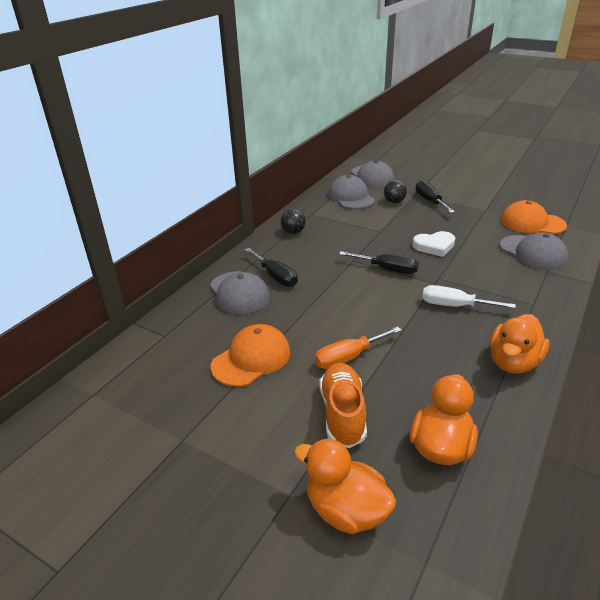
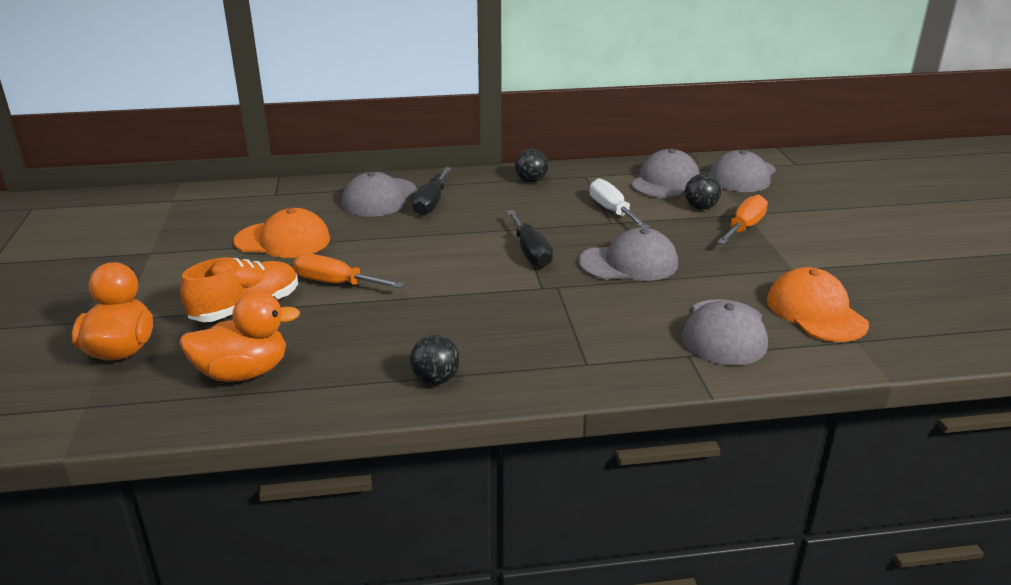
camera: 50 degrees right, 5 degrees down
(430, 201) = (744, 227): black screwdriver -> orange screwdriver
(434, 246) = (629, 263): white heart -> grey cap
(454, 306) = (508, 312): white screwdriver -> white screwdriver (612, 211)
(513, 362) = (436, 379): orange duck -> black ball

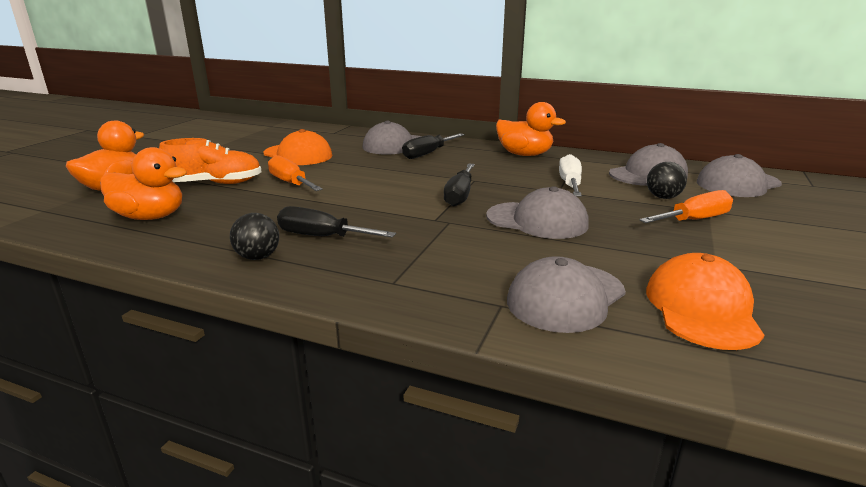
camera: 30 degrees right, 5 degrees down
(465, 339) = (322, 237): none -> black screwdriver
(531, 181) = (524, 154): black ball -> orange duck

